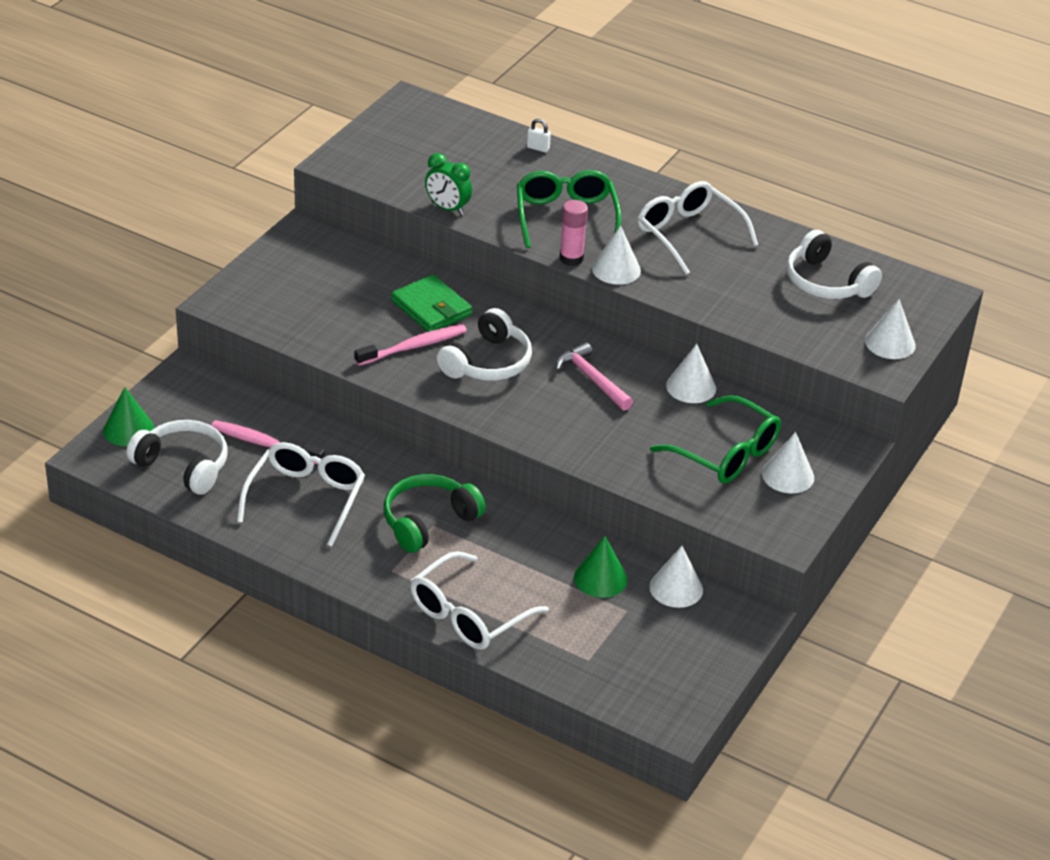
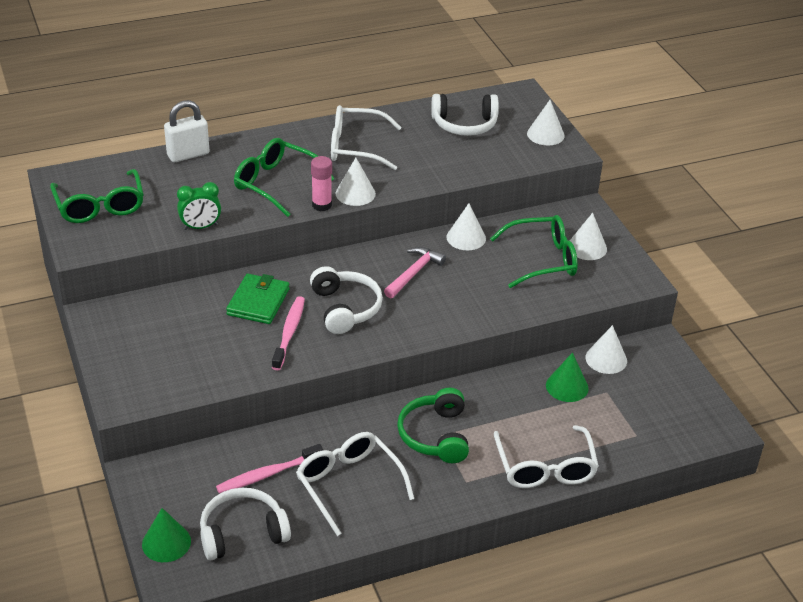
camera: 50 degrees left, 0 degrees up
(403, 142) = (100, 206): none -> green glasses
(431, 308) = (258, 302): green wallet -> green wallet turned 75 degrees counterclockwise
(538, 148) = (188, 154): white padlock -> white padlock, size x2.16
(592, 379) = (413, 273): pink hammer -> pink hammer turned 120 degrees clockwise

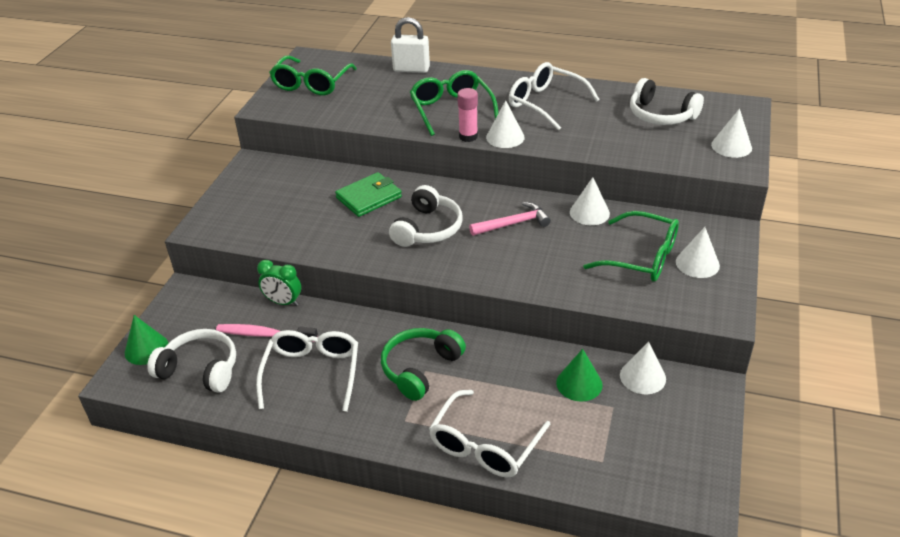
camera: 40 degrees right, 0 degrees up
(200, 227) = (361, 121): green clock -> green clock (283, 302)
(289, 332) = (365, 229): pink toothbrush -> none

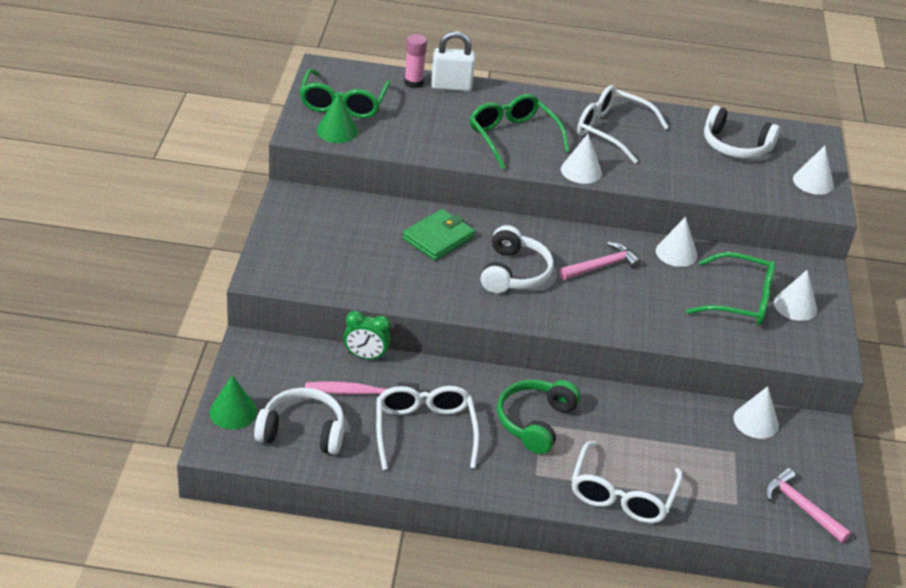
camera: 15 degrees left, 0 degrees up
(468, 136) = (541, 170): pink glue stick -> pink glue stick (413, 83)
(579, 383) = (697, 430): green cone -> green cone (337, 131)
(671, 469) = (801, 507): none -> pink hammer

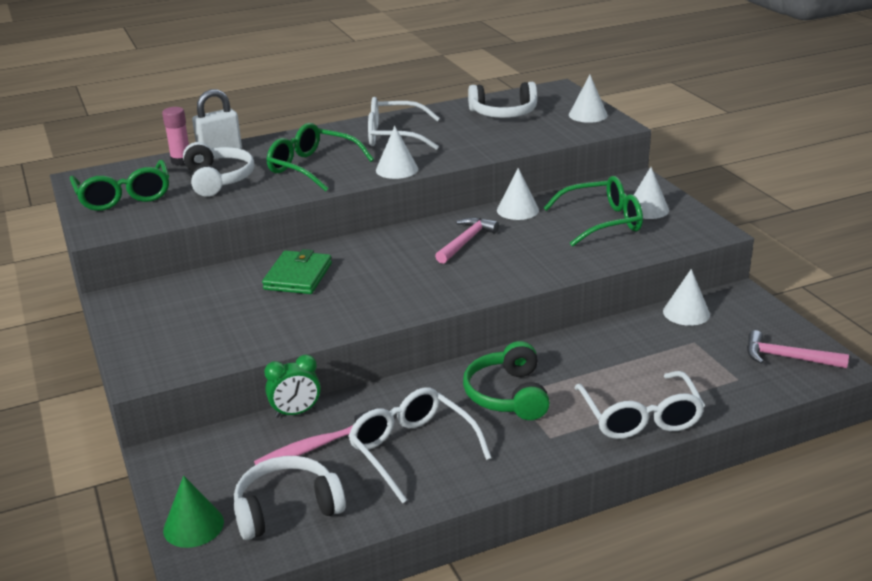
camera: 25 degrees left, 10 degrees down
(337, 131) = (136, 217): green cone -> none
(514, 273) = (394, 275): white headphones -> white headphones (218, 180)

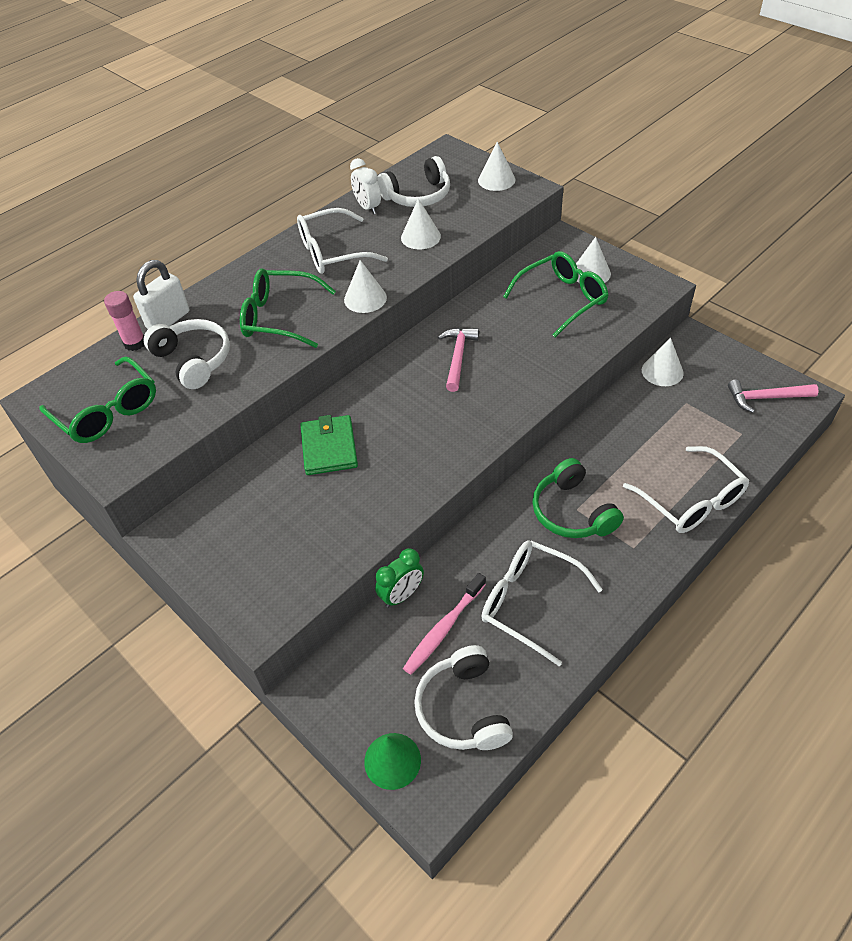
camera: 20 degrees left, 20 degrees up
(287, 509) = (463, 709): white headphones -> white headphones turned 60 degrees counterclockwise
(451, 113) = (368, 207): none -> white clock
(517, 210) = (480, 304): white cone -> white cone (420, 237)

